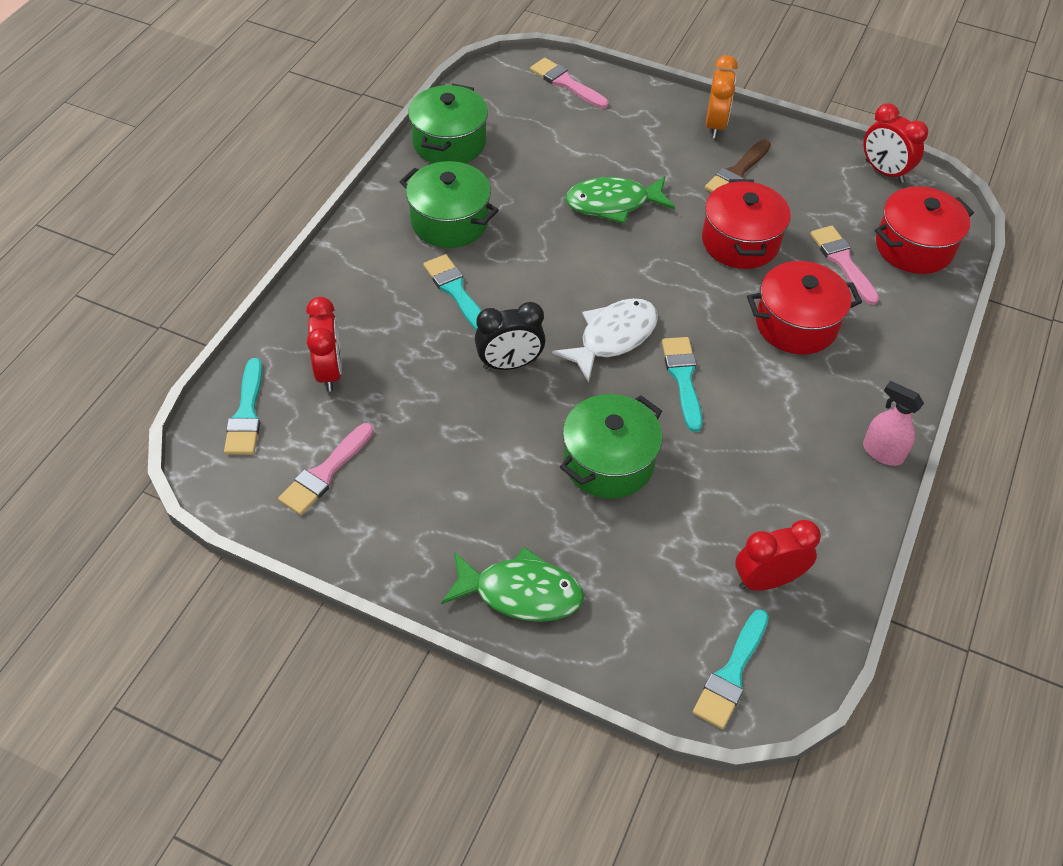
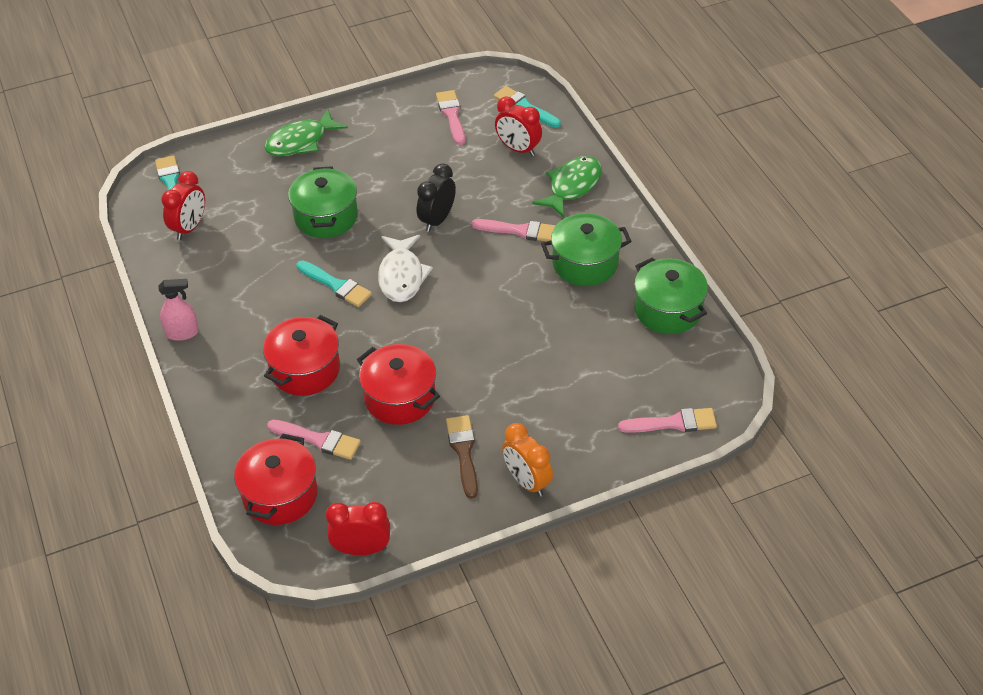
camera: 135 degrees right, 5 degrees down
(456, 291) = (520, 231): turquoise brush -> pink brush
(613, 203) = (511, 356): green fish -> green fish (572, 186)

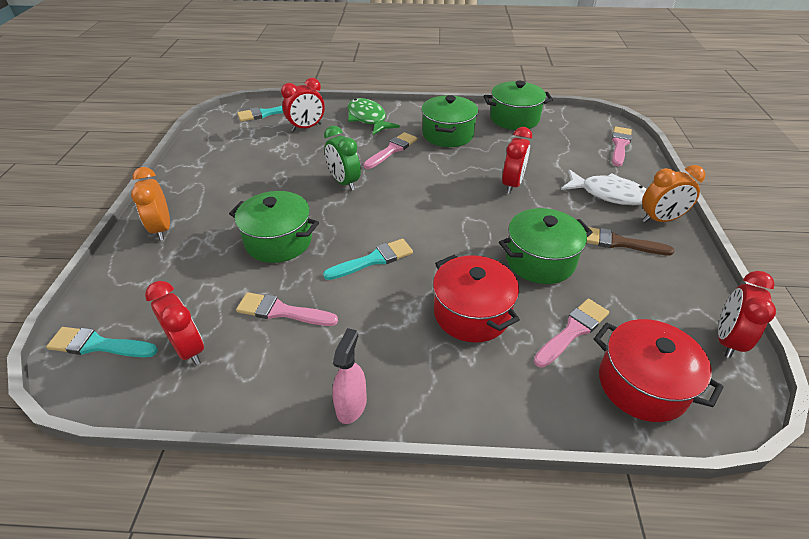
camera: 65 degrees left, 5 degrees down
(301, 141) = (162, 229): green fish -> orange clock
(400, 398) = (540, 260): red pot -> green pot
(402, 276) = (393, 218): white fish -> white fish (608, 194)
(437, 220) = (344, 182): black clock -> green clock
(451, 115) = (235, 144): pink brush -> pink brush (281, 311)
(516, 345) = (512, 184): none -> red clock

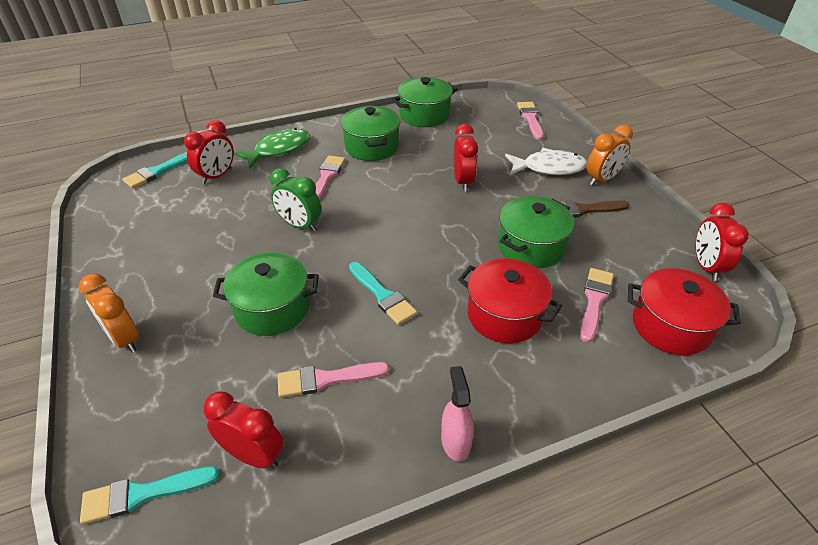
camera: 25 degrees left, 0 degrees up
(368, 118) = (278, 150): green fish -> green fish turned 105 degrees clockwise
(373, 260) = (383, 295): turquoise brush -> turquoise brush turned 105 degrees clockwise

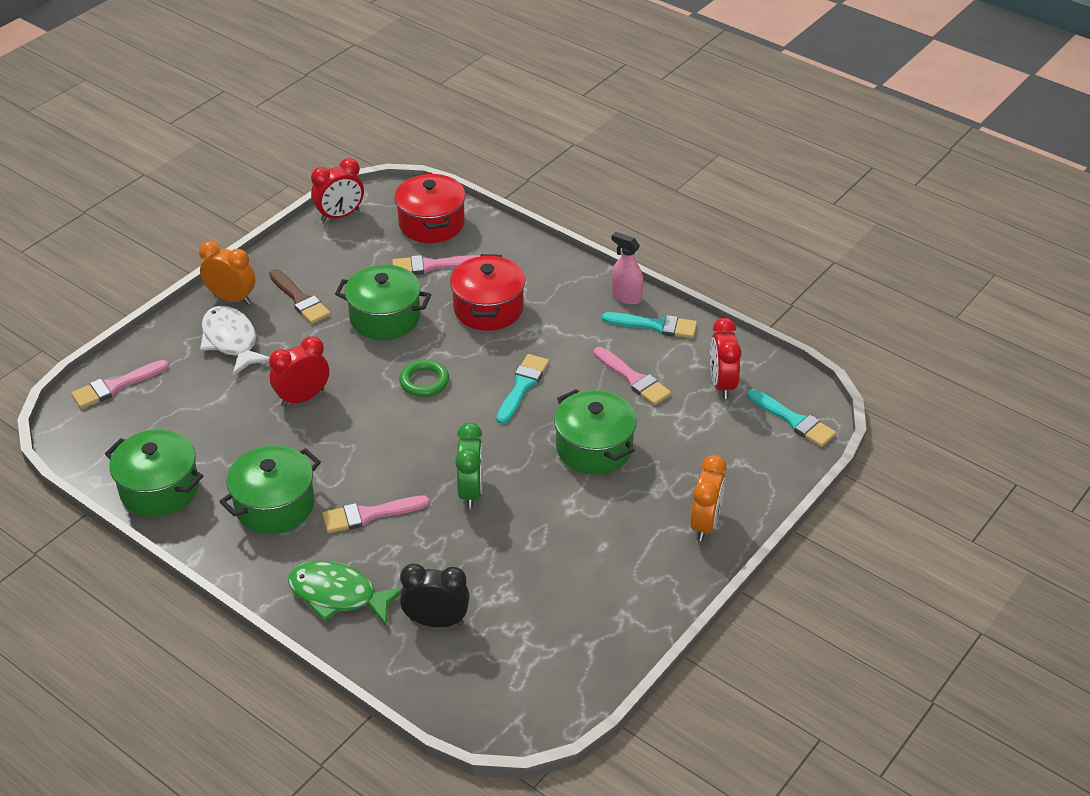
camera: 120 degrees left, 0 degrees up
(158, 171) = (468, 691): turquoise brush -> turquoise brush (655, 326)
(217, 176) = (436, 621): red clock -> black clock
(434, 242) = (424, 382): none -> green ring
(455, 442) = (626, 296): pink spray bottle -> pink spray bottle turned 75 degrees clockwise

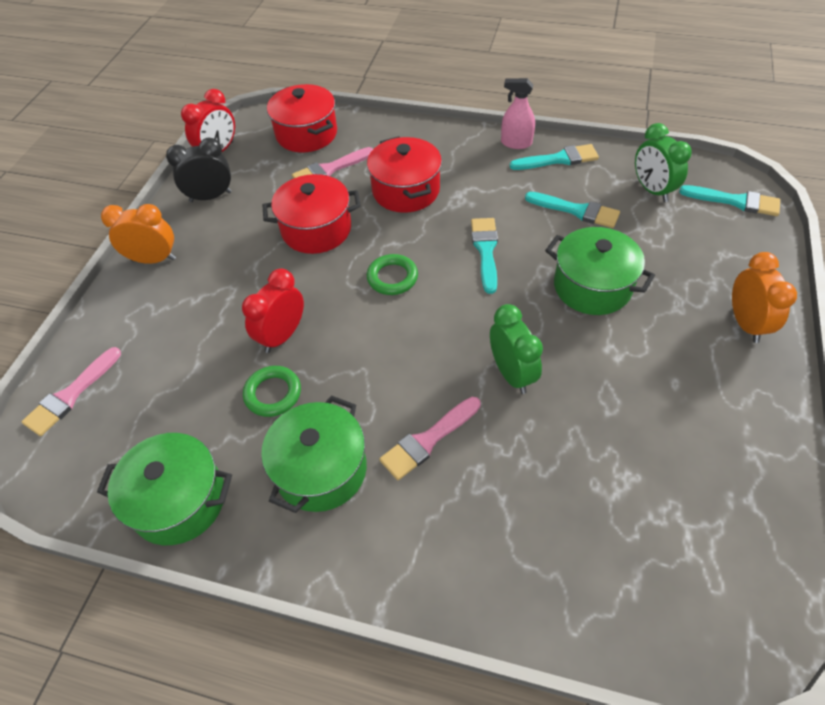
camera: 20 degrees left, 10 degrees up
(231, 341) = (175, 302): white fish -> none
(270, 439) = (273, 394): none -> green ring
(300, 299) = (224, 239): brown brush -> none
(338, 595) = (455, 554): green fish -> none
(385, 318) = (316, 229): green pot -> red pot
(436, 621) = (580, 541): black clock -> black clock (210, 197)
(633, 379) = (576, 210): pink brush -> turquoise brush
(722, 384) = (652, 190): red clock -> green clock

